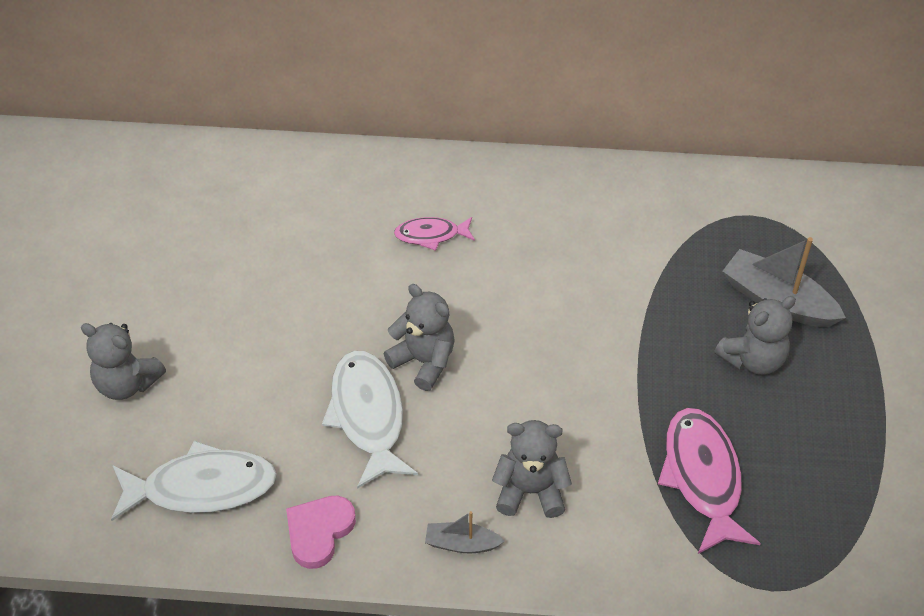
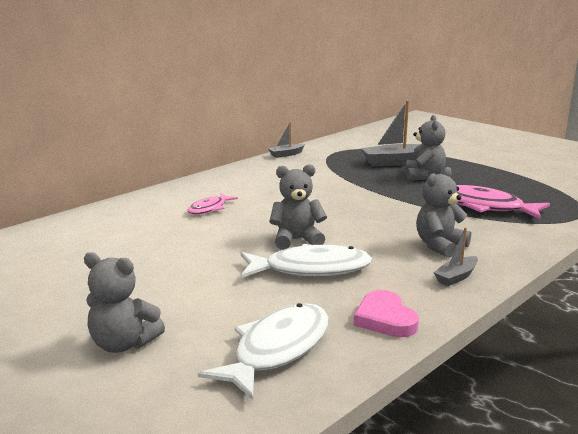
camera: 50 degrees left, 30 degrees down
(127, 383) = (123, 344): grey teddy bear -> grey teddy bear turned 45 degrees clockwise
(368, 416) = (311, 269): white fish -> white fish turned 150 degrees clockwise
(679, 176) = (286, 154): none -> grey boat

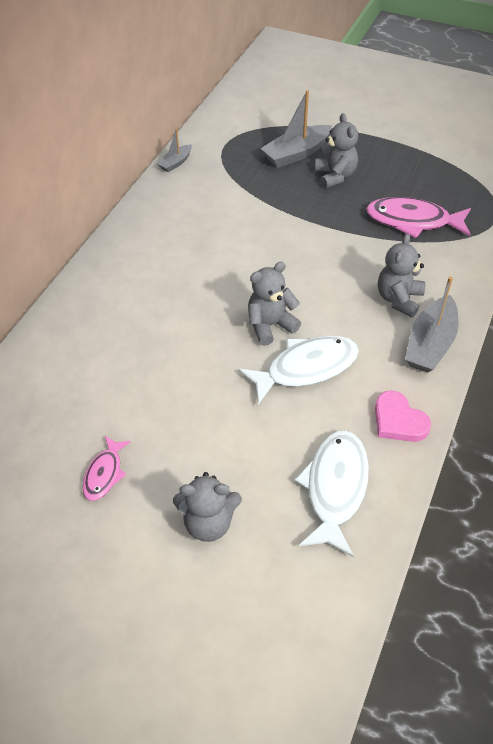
camera: 20 degrees left, 30 degrees up
(209, 208) = (156, 292): pink fish -> pink fish (104, 473)
(456, 277) = (430, 344): grey boat -> grey boat, size x1.82

